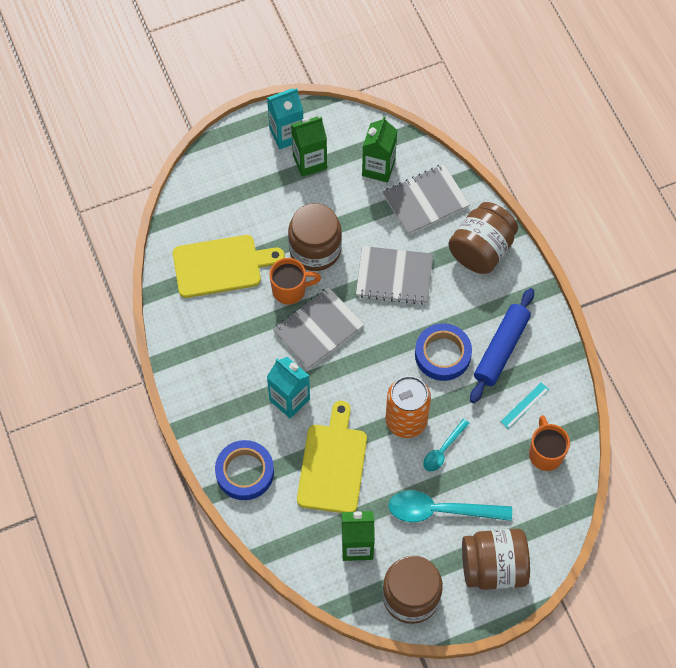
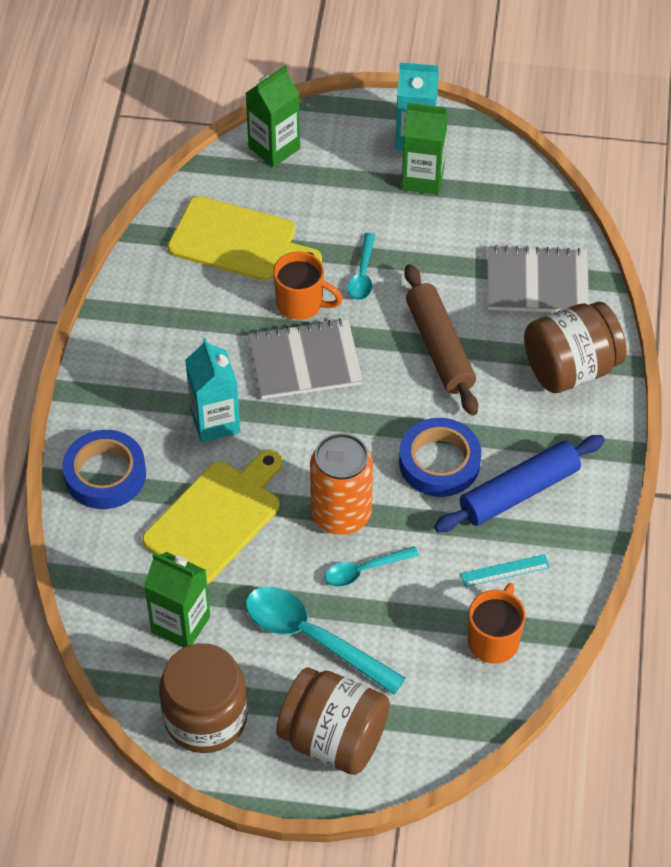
camera: 30 degrees right, 10 degrees down
(315, 249) = (362, 274): brown jar -> turquoise spoon
(378, 168) = (503, 221): green carton -> green carton (274, 148)
(394, 276) = (439, 347): grey notebook -> brown rolling pin

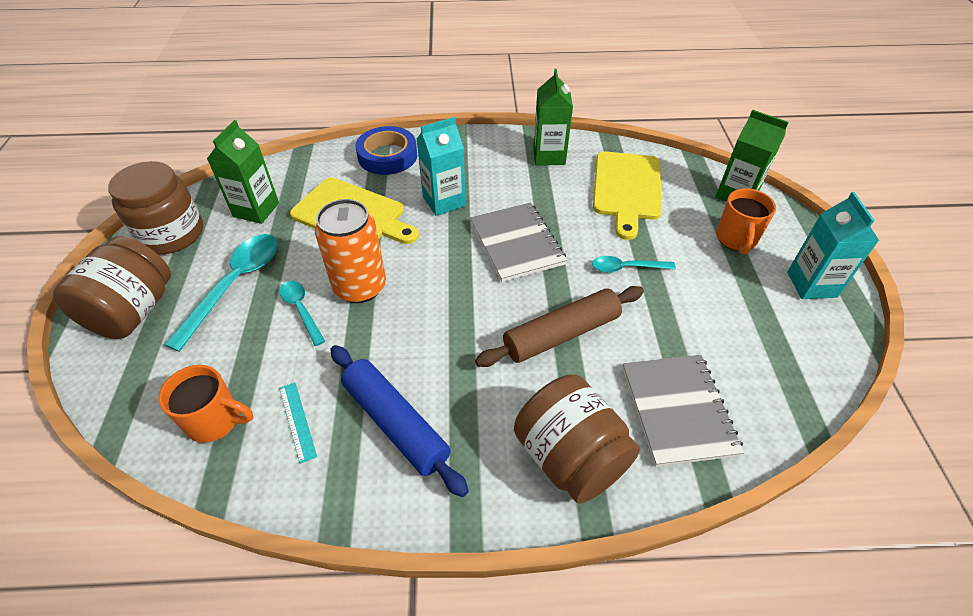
camera: 80 degrees right, 5 degrees down
(301, 304) = (577, 233): orange mug -> orange mug (736, 239)
(422, 178) = (764, 296): green carton -> green carton (549, 156)
(439, 462) = (424, 350): blue tape -> none

